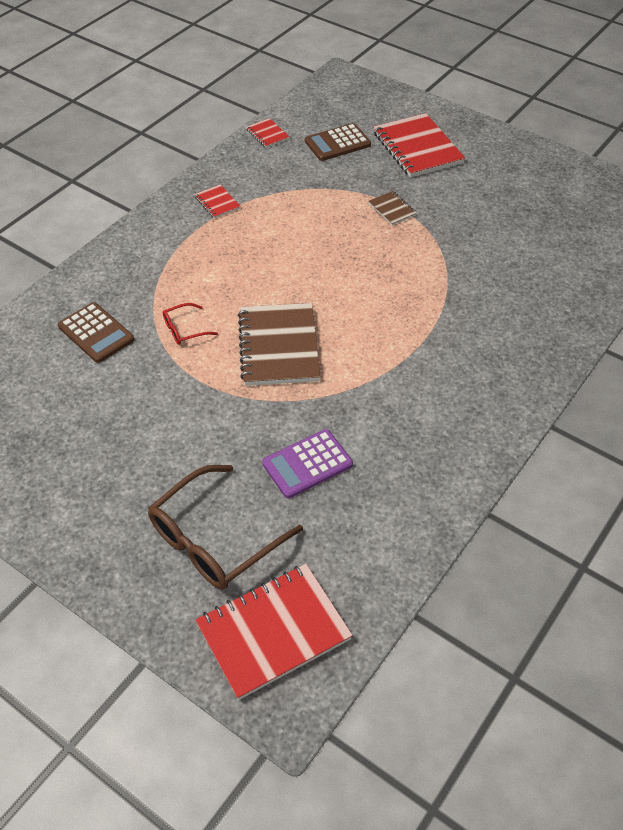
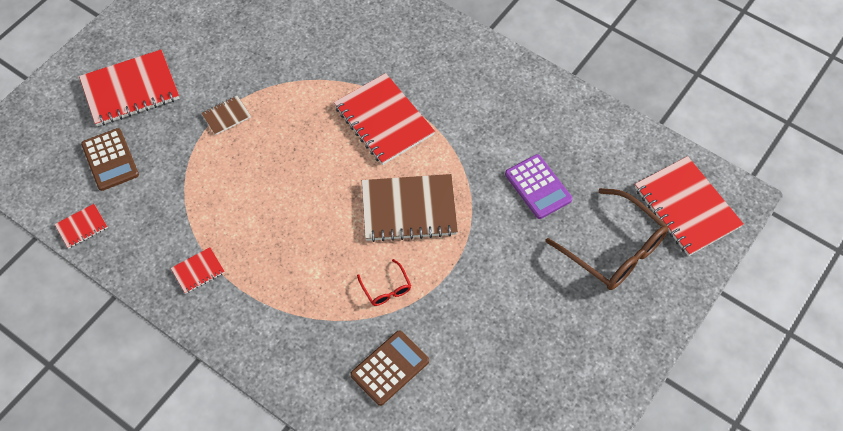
camera: 90 degrees left, 10 degrees up
(395, 325) = (383, 121): none -> red notebook

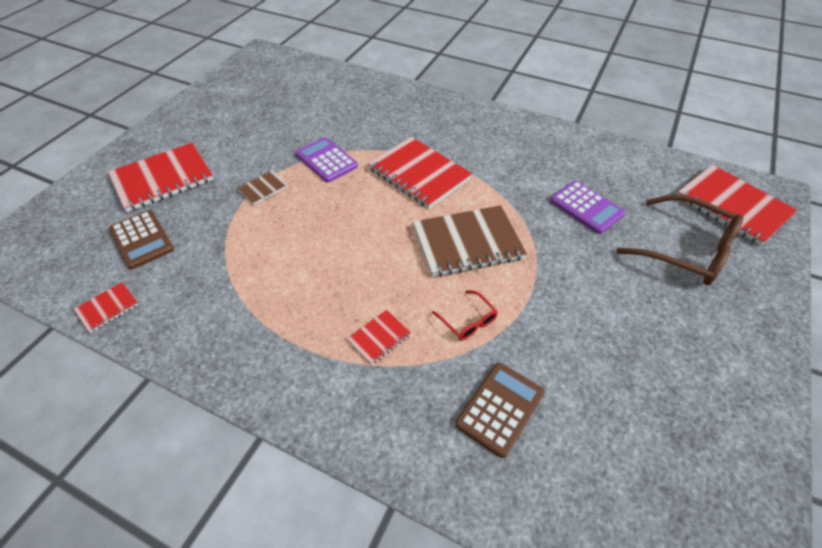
camera: 10 degrees left, 10 degrees down
(198, 271) = (248, 335): red notebook -> red notebook (379, 338)
(294, 89) = (326, 160): none -> purple calculator

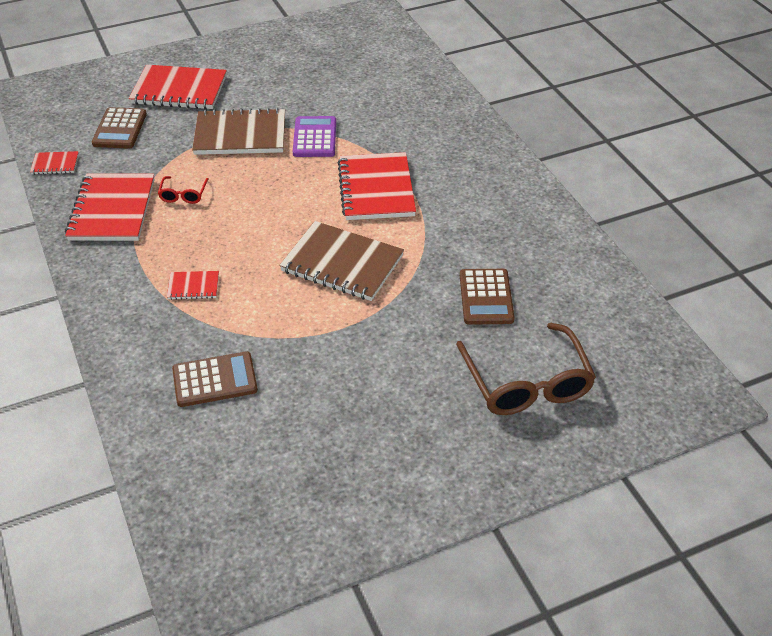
camera: 40 degrees right, 5 degrees down
(263, 188) = (240, 135): brown notebook -> brown notebook, size x2.13
(467, 321) = (267, 315): red glasses -> red glasses (183, 194)
(586, 207) = (486, 297): purple calculator -> brown calculator
(732, 206) = (638, 380): red notebook -> red notebook (112, 210)

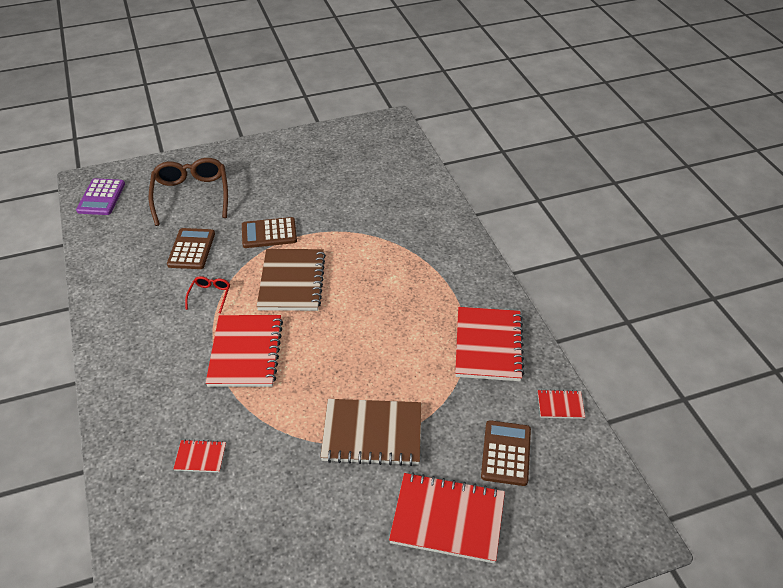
camera: 175 degrees left, 0 degrees up
(183, 194) = (425, 358): red glasses -> red glasses (210, 296)
(193, 287) = (408, 270): red notebook -> red notebook (200, 457)
(215, 380) = (389, 208): brown calculator -> brown calculator (269, 233)
(314, 137) = (293, 424): purple calculator -> purple calculator (101, 197)
(342, 264) = (292, 282): brown notebook -> brown notebook turned 60 degrees clockwise

